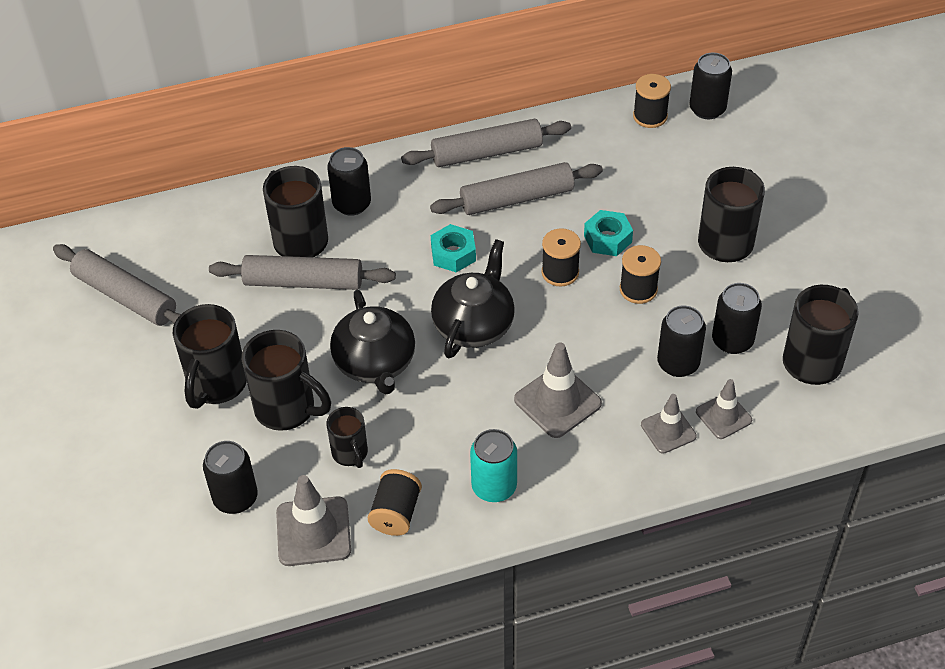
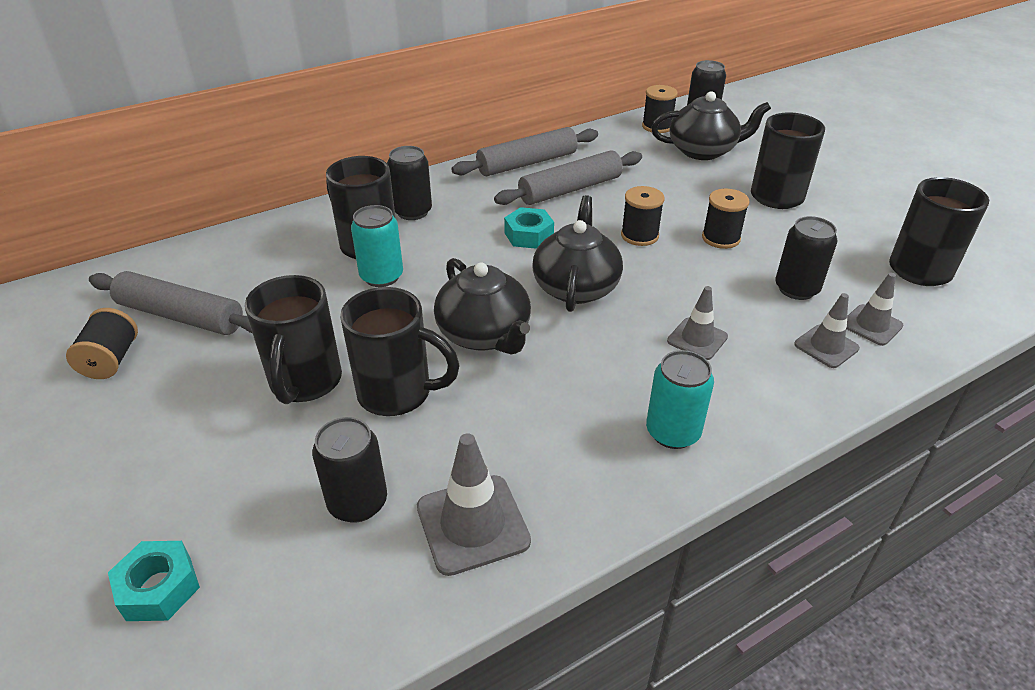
camera: 15 degrees left, 10 degrees down
(303, 282) = (381, 276): grey rolling pin -> turquoise can
(350, 454) = (489, 427): black mug -> none
(396, 513) = (570, 482): black spool -> black spool (111, 360)
(557, 402) = (697, 339): grey traffic cone -> grey traffic cone, size x0.64
(607, 239) = (669, 206): turquoise nut -> turquoise nut (159, 588)
(682, 163) = (703, 151): none -> black teapot
(732, 341) = (834, 264): black can -> none

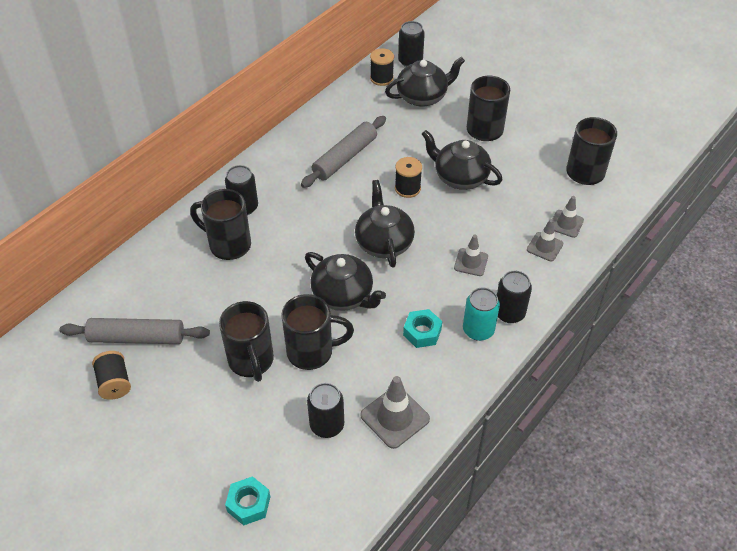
camera: 20 degrees left, 10 degrees up
(381, 276) = (253, 269): turquoise can -> none
(527, 163) = (303, 139): grey rolling pin -> none
(529, 235) = (335, 207): turquoise nut -> turquoise nut (422, 332)
(721, 238) = (460, 177): black spool -> black teapot
(796, 289) = (517, 207): black can -> black can (509, 313)

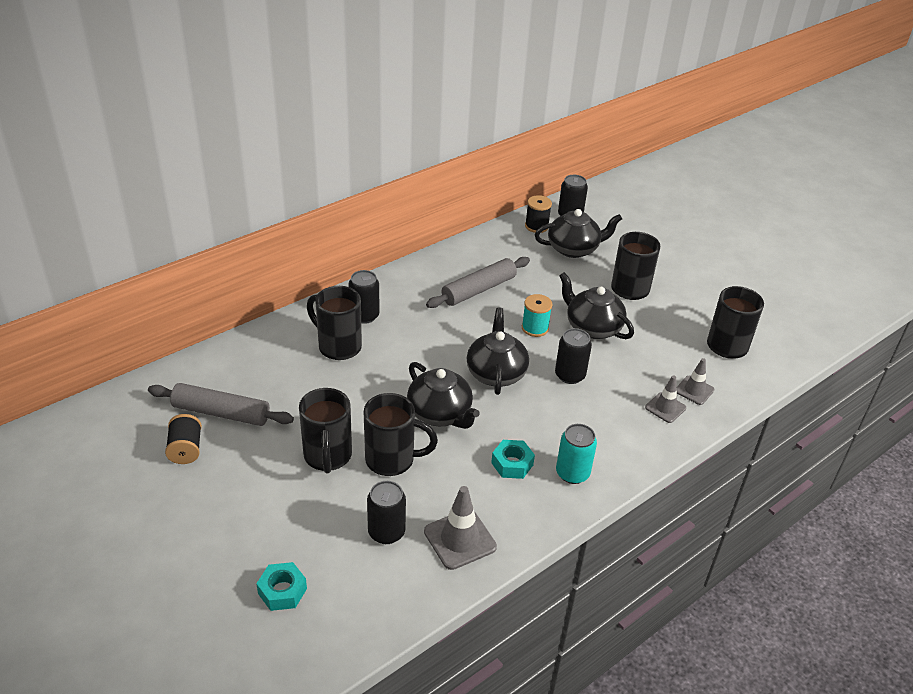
camera: 10 degrees right, 10 degrees down
(407, 188) = (535, 328): black spool -> turquoise spool
(471, 262) = (582, 408): grey traffic cone -> none
(509, 313) = (610, 463): black can -> black can (570, 375)

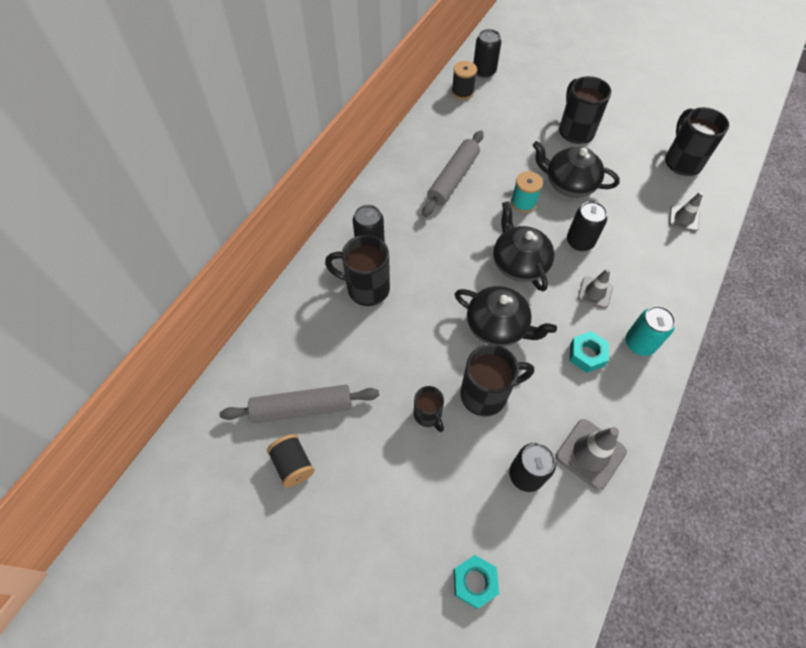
camera: 20 degrees left, 20 degrees up
(327, 457) = (428, 415): black mug -> black mug, size x0.59
(574, 249) = (507, 106): black teapot -> none
(665, 408) = (672, 245): grey traffic cone -> grey traffic cone (595, 292)

